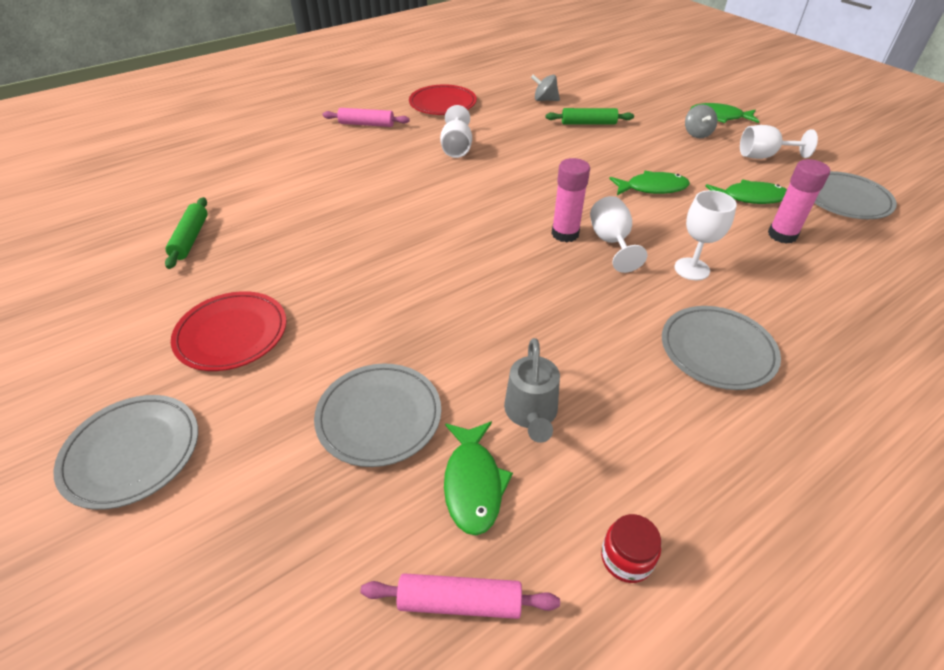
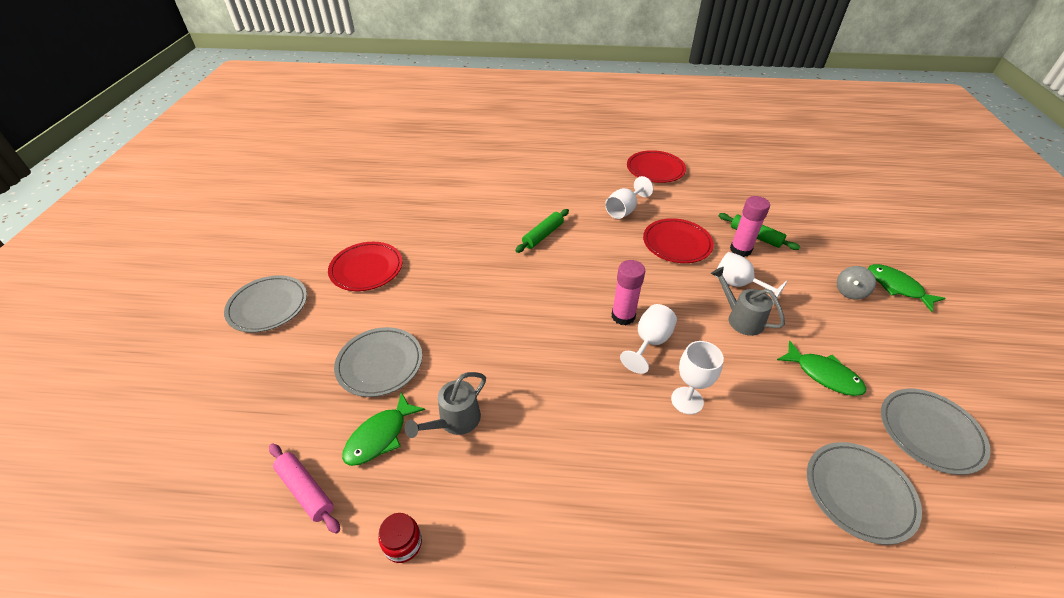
camera: 40 degrees right, 0 degrees up
(191, 238) = (406, 199): green rolling pin -> green rolling pin (543, 235)
(366, 124) = (583, 164): pink rolling pin -> none
(536, 155) = (677, 243): none -> red plate
(544, 100) = (742, 199): grey spinning top -> none
(652, 188) = (740, 318): green fish -> grey watering can
(717, 350) = (625, 471): grey plate -> grey plate (859, 493)
(763, 156) = (894, 346): white goblet -> white goblet (738, 284)
(782, 235) = (809, 423): pink glue stick -> pink glue stick (740, 250)

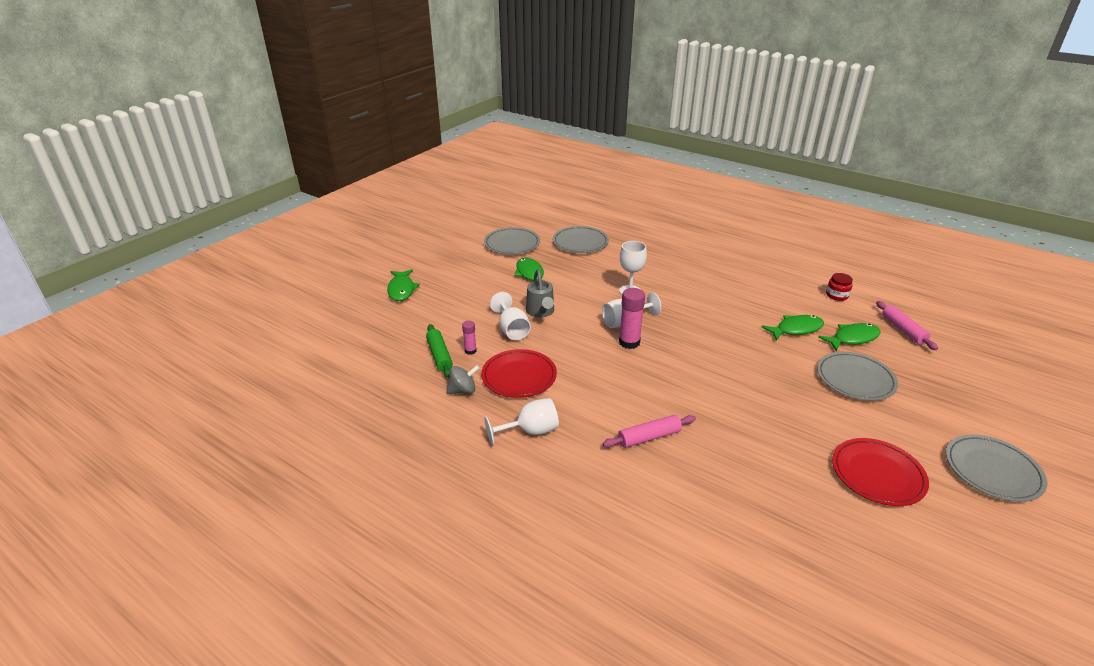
camera: 150 degrees left, 10 degrees down
(454, 421) = (796, 329): grey watering can -> green fish
(543, 235) = (649, 437): green rolling pin -> pink rolling pin
(655, 169) = (425, 473): red plate -> none
(740, 250) = (470, 351): pink glue stick -> pink glue stick, size x0.56
(850, 292) = (439, 298): grey spinning top -> grey spinning top (463, 390)

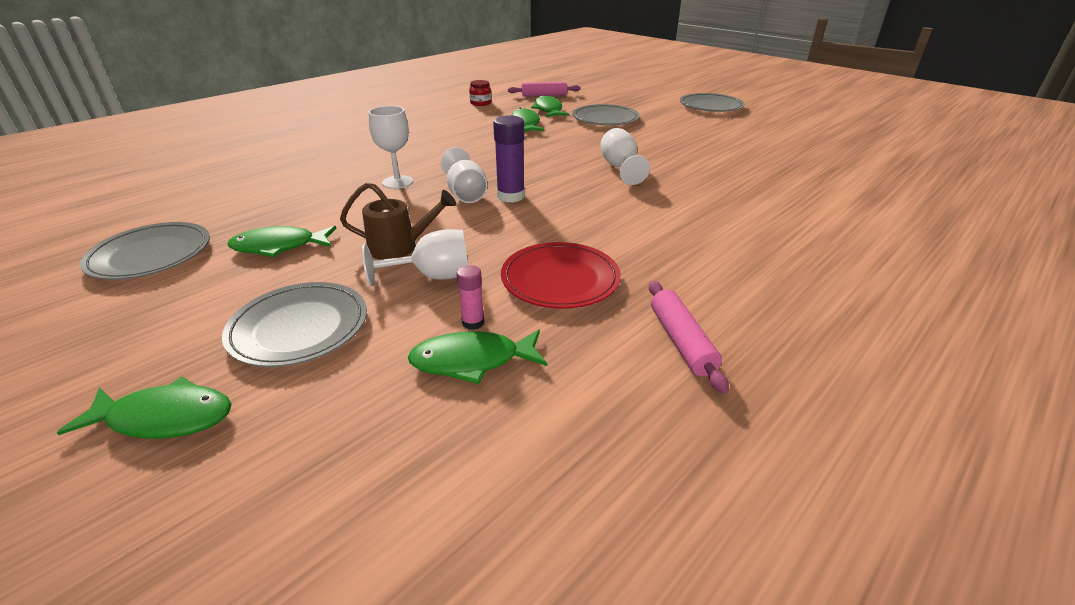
camera: 80 degrees left, 0 degrees up
(439, 355) = (472, 361): green rolling pin -> green fish
(463, 390) = (585, 336): grey spinning top -> none
(530, 431) = (685, 280): white goblet -> white goblet (620, 168)
(541, 312) = (400, 247): grey watering can -> brown watering can
(580, 242) = (230, 198): grey plate -> grey plate (299, 328)
(629, 342) = (511, 196): pink glue stick -> purple glue stick
(649, 437) = (688, 208): pink rolling pin -> pink rolling pin (681, 341)
(877, 474) = (723, 133): red plate -> none

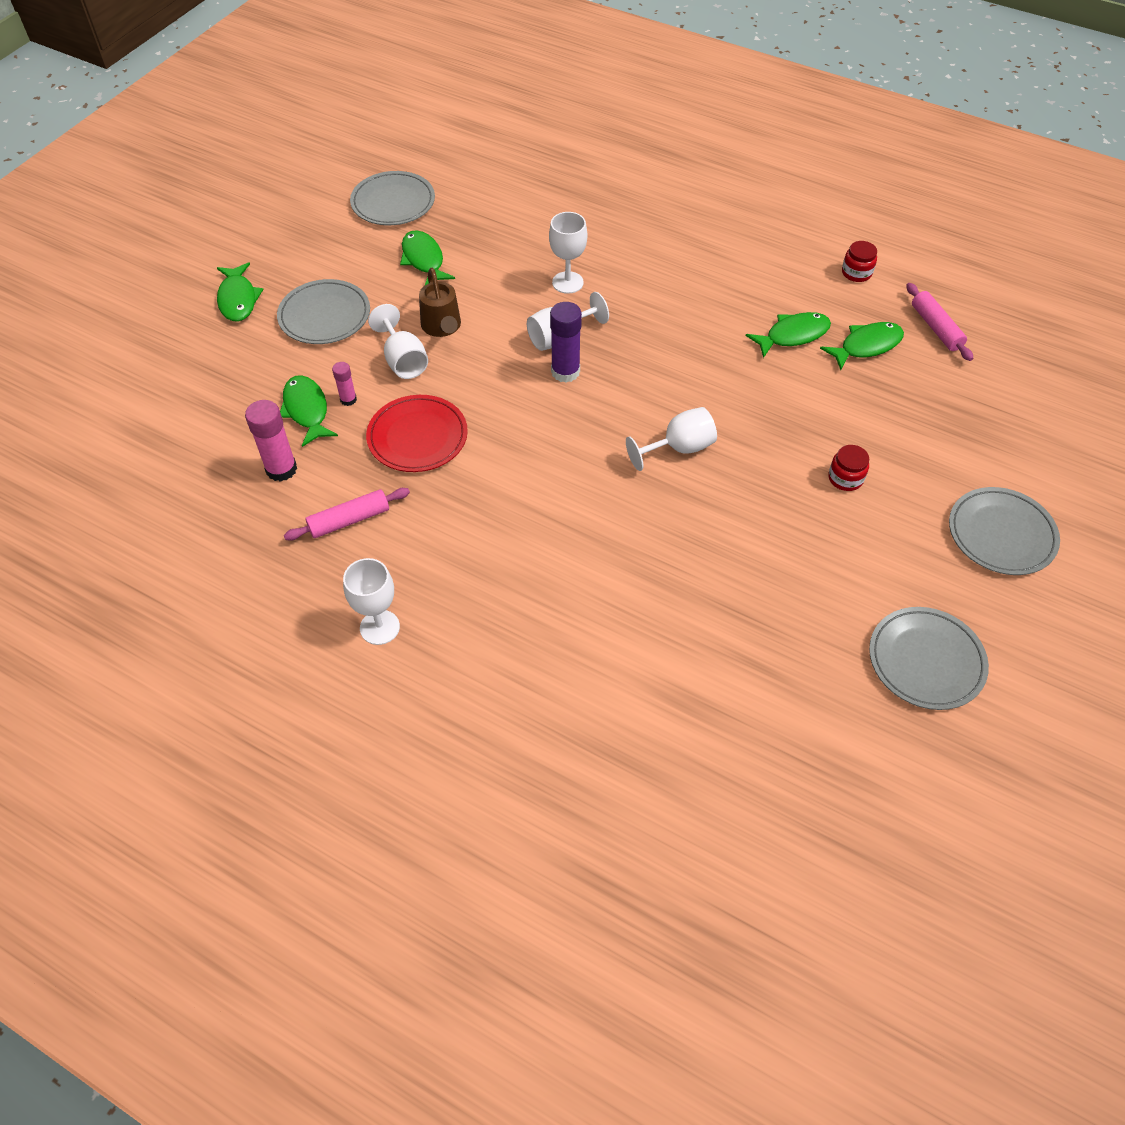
camera: 75 degrees right, 20 degrees up
(577, 396) = (281, 469): none -> pink glue stick
(605, 119) = (859, 412): grey plate -> grey plate (926, 661)
(662, 129) = (845, 478): none -> red jar
(846, 334) = (379, 627): none -> white goblet

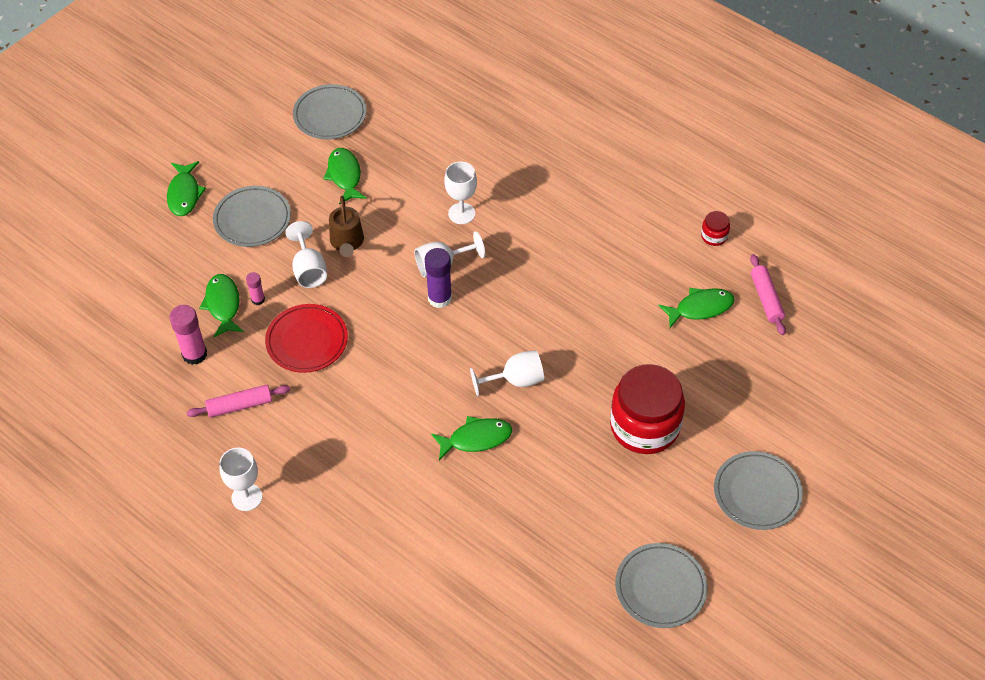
camera: 10 degrees right, 0 degrees up
(793, 335) = (640, 289): green fish -> green fish (476, 439)
(845, 478) = (644, 426): red jar -> red jar, size x2.39

